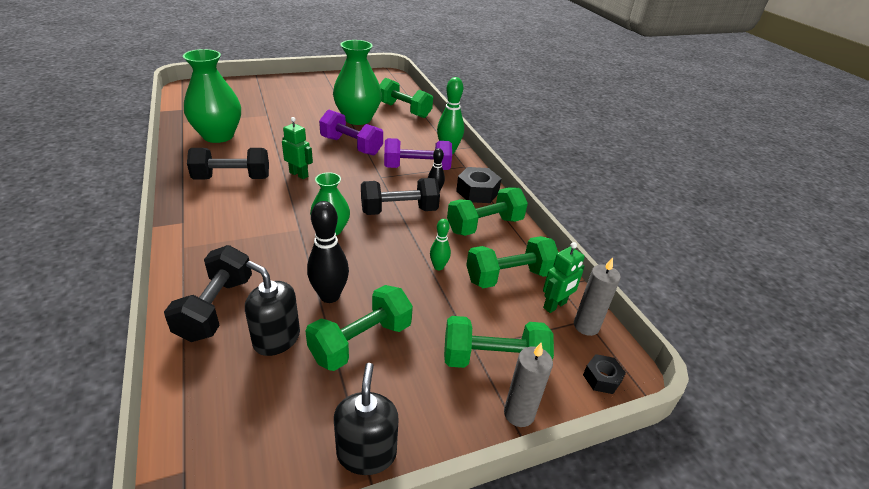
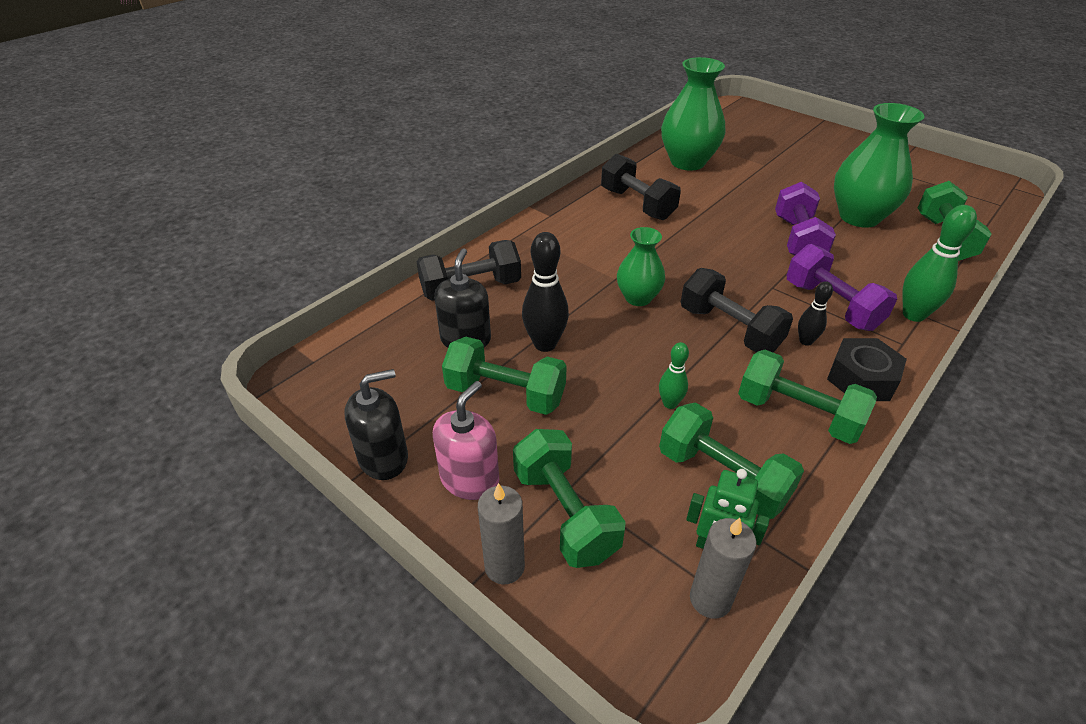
camera: 65 degrees right, 5 degrees up
(299, 174) = (696, 234): green robot -> none
(430, 401) = (470, 479): none -> pink soap dispenser
(602, 378) = (625, 647): black nut -> none

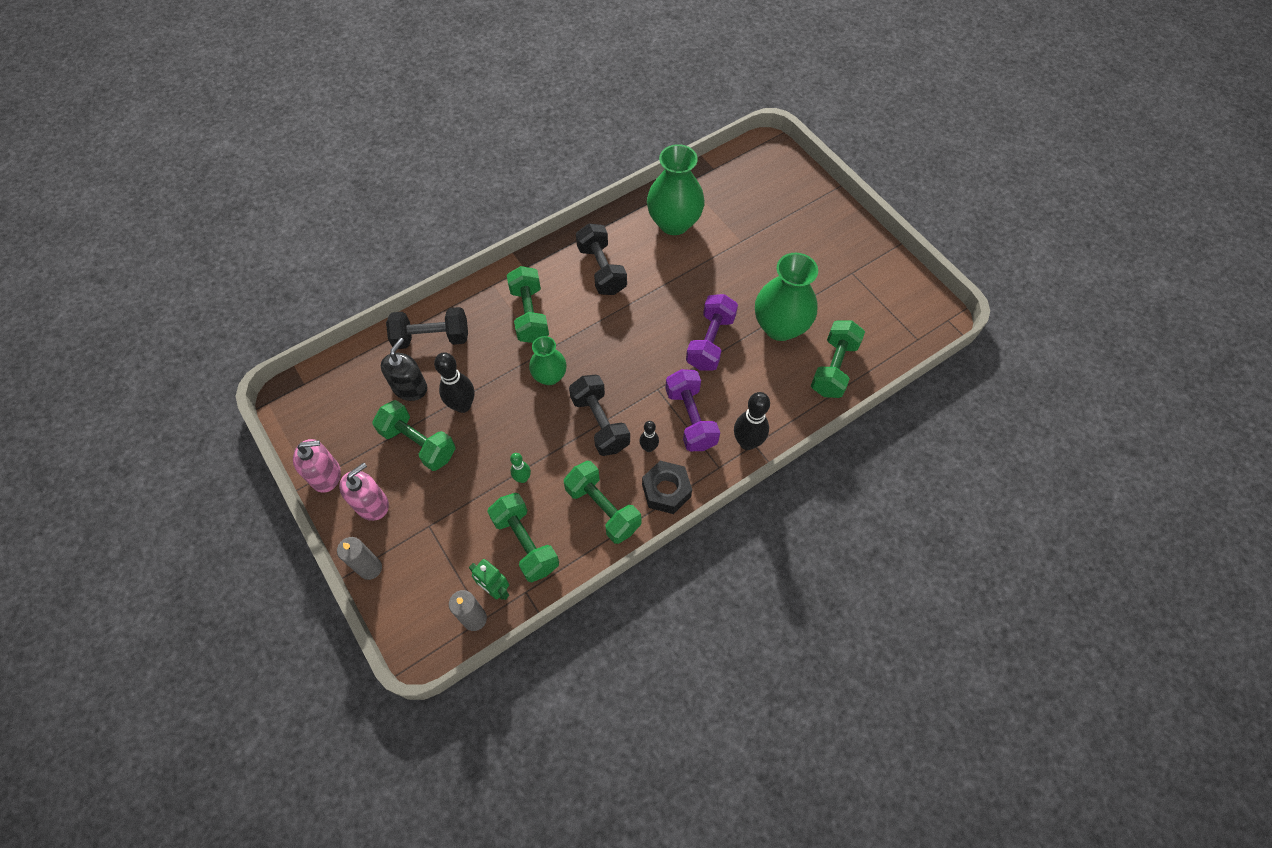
camera: 15 degrees right, 20 degrees up
(383, 458) = (326, 475): black soap dispenser -> pink soap dispenser
(565, 513) = (418, 543): green dumbbell -> green dumbbell (529, 314)
(913, 315) = (747, 442): green bowling pin -> black bowling pin

